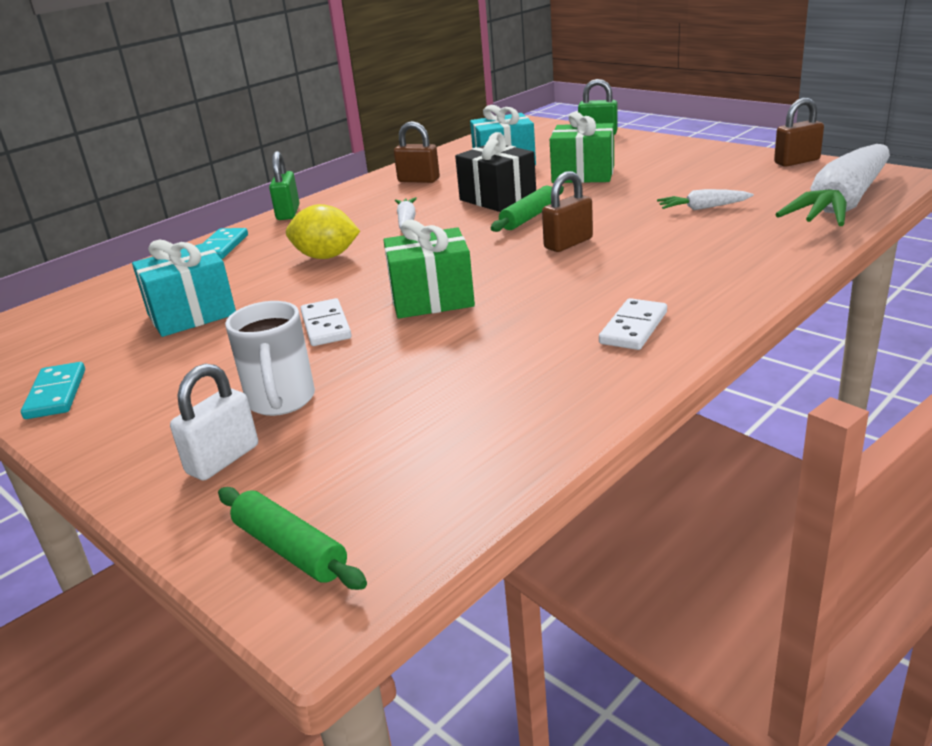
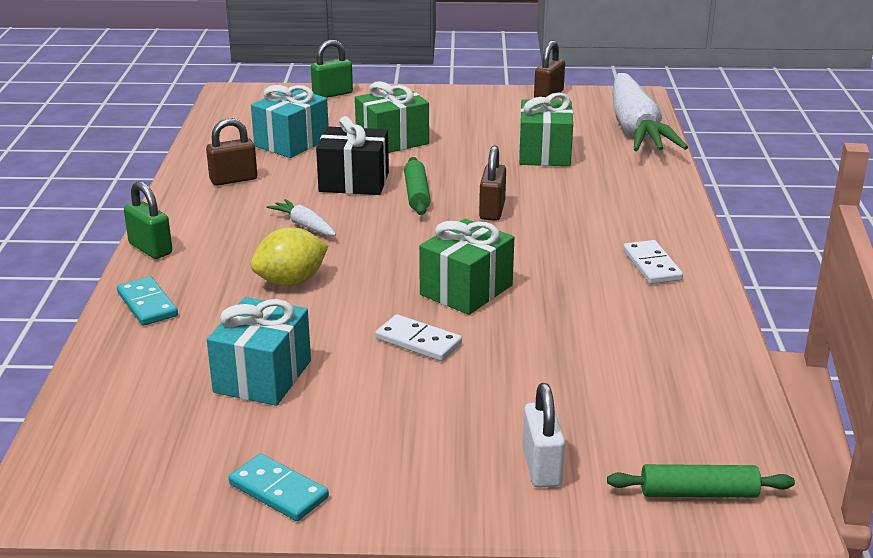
camera: 45 degrees left, 0 degrees up
(281, 401) = (501, 410): white mug -> none
(703, 208) = (544, 153): white carrot -> green gift

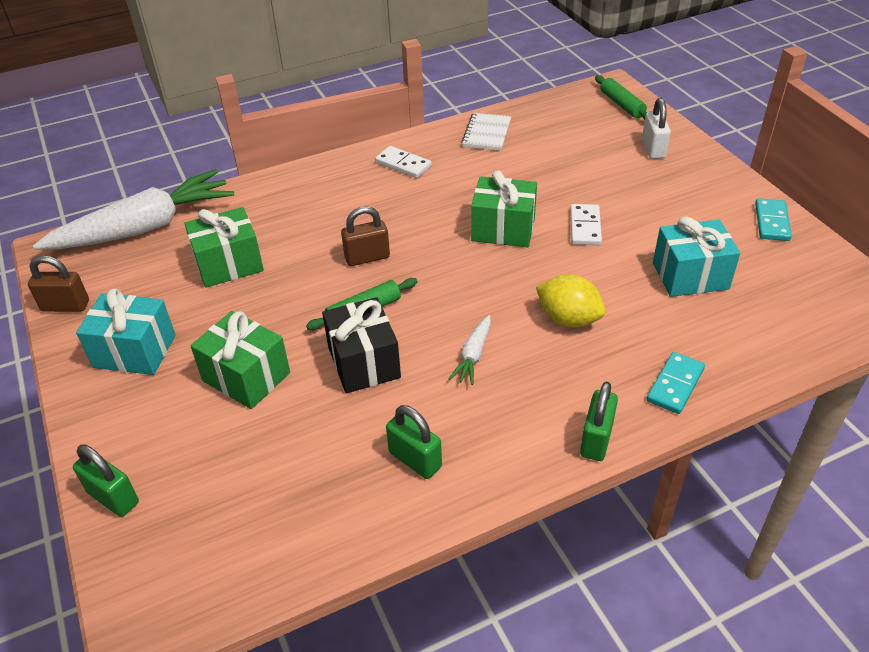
camera: 115 degrees left, 15 degrees up
(233, 179) = (415, 459): brown padlock -> green padlock
(291, 143) = (291, 460): turquoise gift -> turquoise gift (135, 351)
(541, 467) = (653, 149): white padlock -> white padlock turned 60 degrees counterclockwise
(652, 265) = (403, 164): white domino -> white domino turned 75 degrees clockwise
(688, 340) = (487, 133): none -> white notebook

